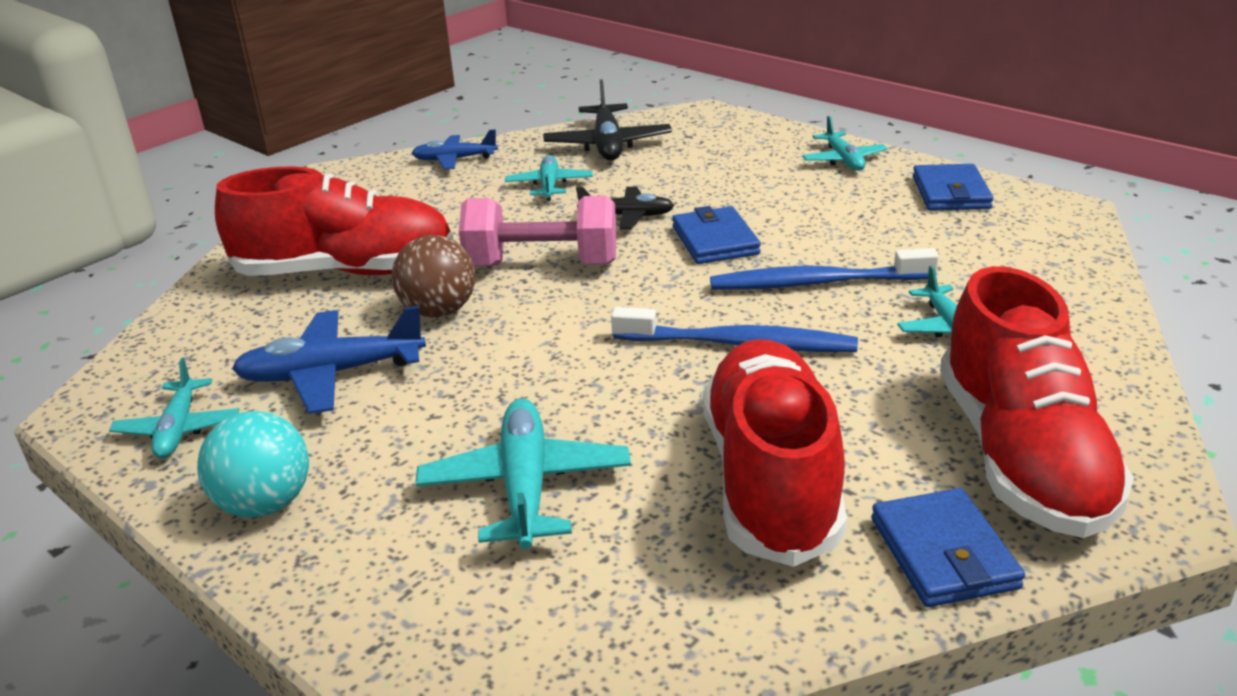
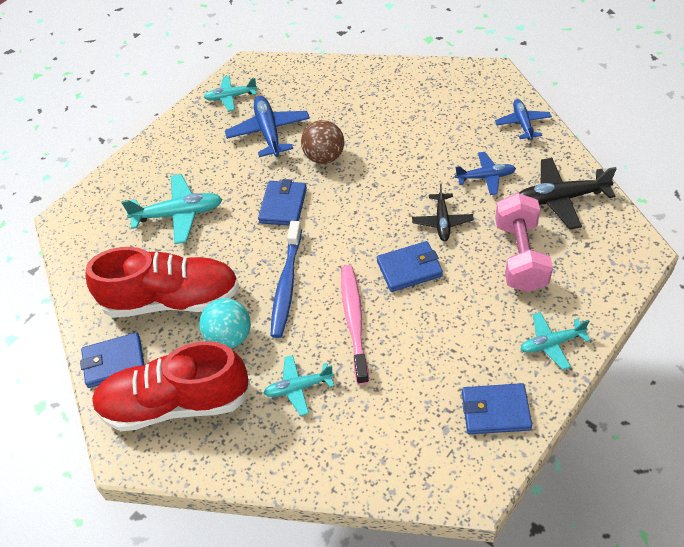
camera: 90 degrees right, 20 degrees up
(265, 504) = (178, 138): turquoise ball -> turquoise ball (229, 337)
(347, 271) = (367, 112): red shoe -> none
(542, 265) = (376, 190): pink dumbbell -> pink dumbbell (520, 256)
(546, 352) = (283, 205): none -> blue wallet
(549, 185) = (486, 177): turquoise plane -> blue plane
(816, 283) = (354, 321): blue toothbrush -> pink toothbrush

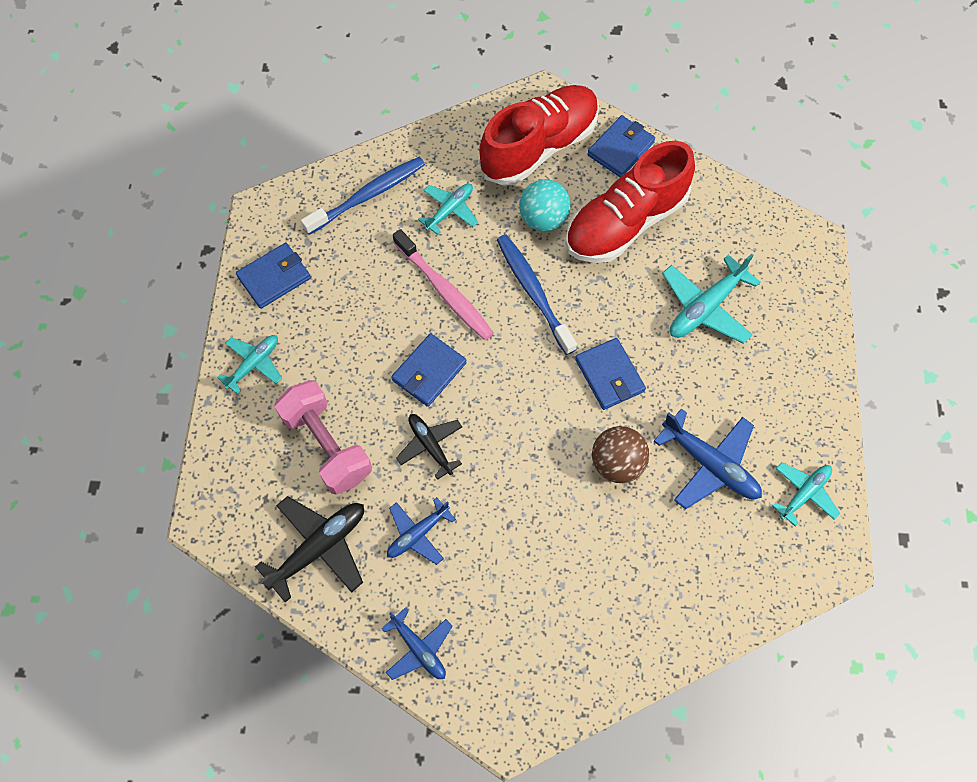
camera: 140 degrees right, 15 degrees up
(361, 444) = (368, 195): none -> blue toothbrush

